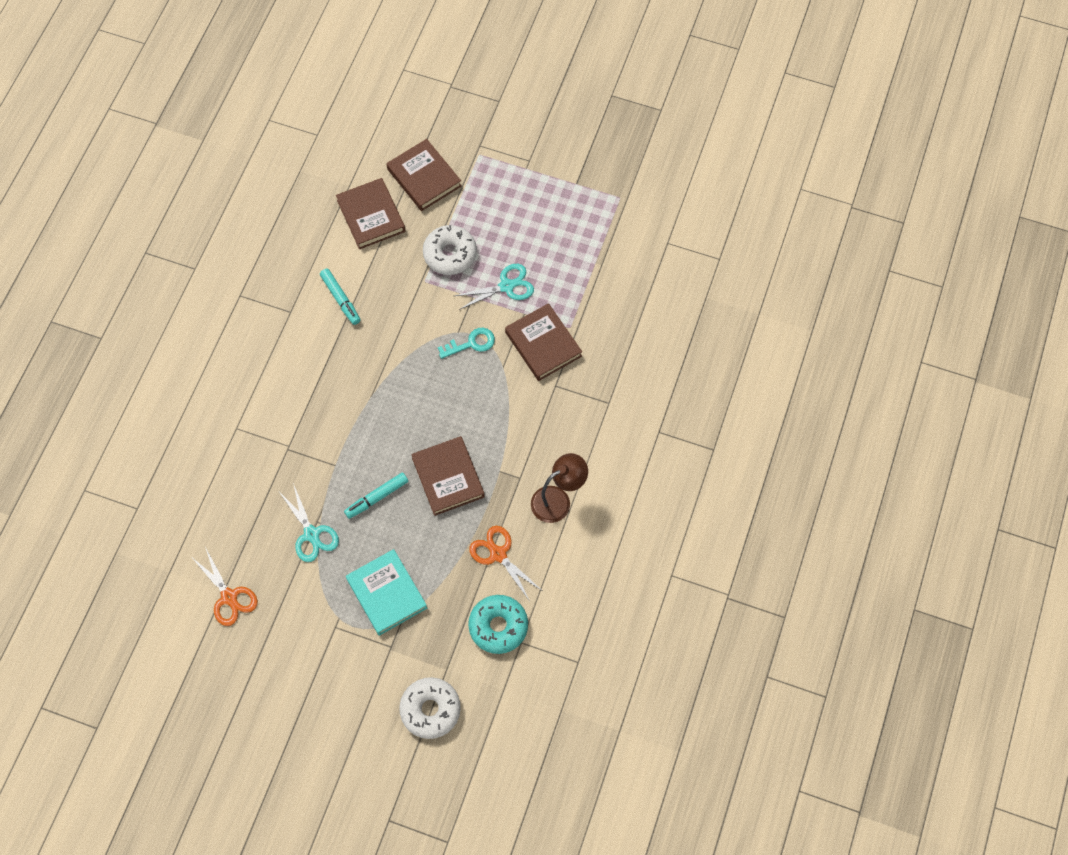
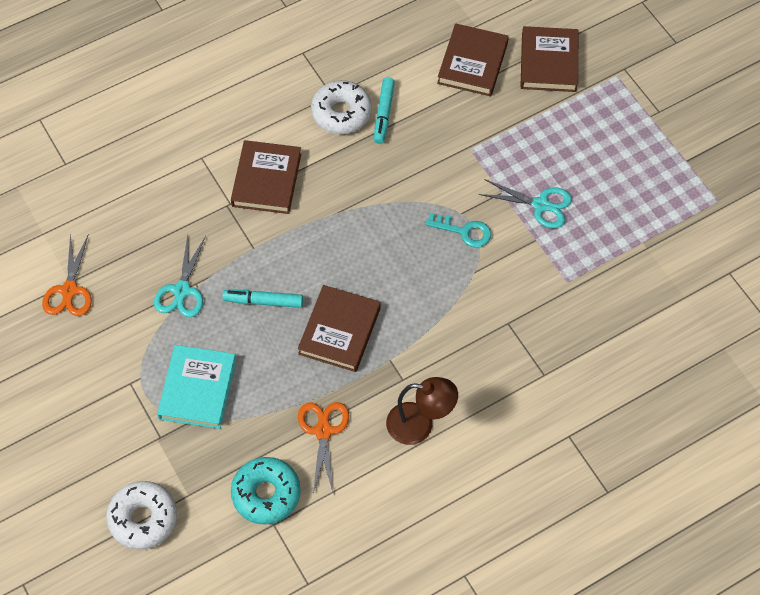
camera: 40 degrees right, 5 degrees down
(450, 254) = (513, 142): white donut -> white donut (341, 113)
(543, 344) = (529, 279): brown book -> brown book (266, 180)

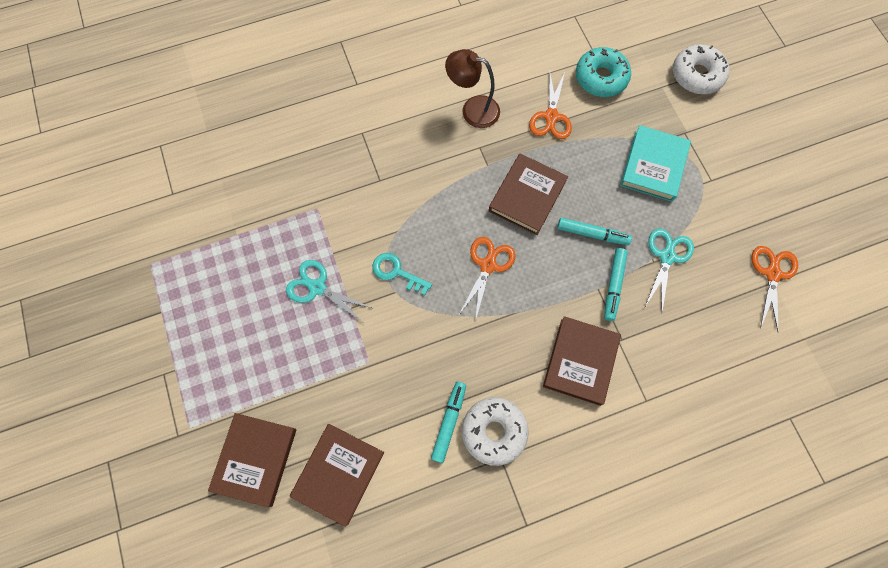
camera: 170 degrees left, 10 degrees up
(237, 253) = (613, 286): none -> turquoise marker
(371, 253) = (488, 265): none -> orange scissors

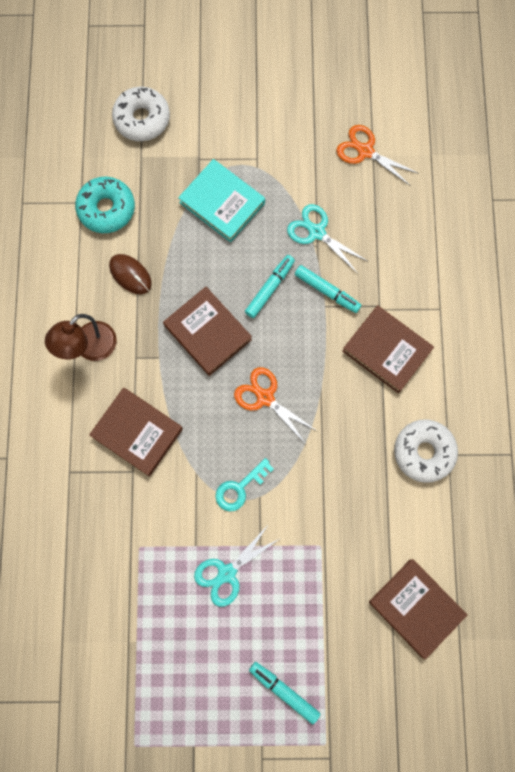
camera: 70 degrees left, 5 degrees up
(255, 459) = (377, 684): brown book -> brown book (137, 432)
(449, 422) = (402, 489): turquoise marker -> turquoise marker (284, 691)
(551, 117) = (130, 275): orange scissors -> brown mouse

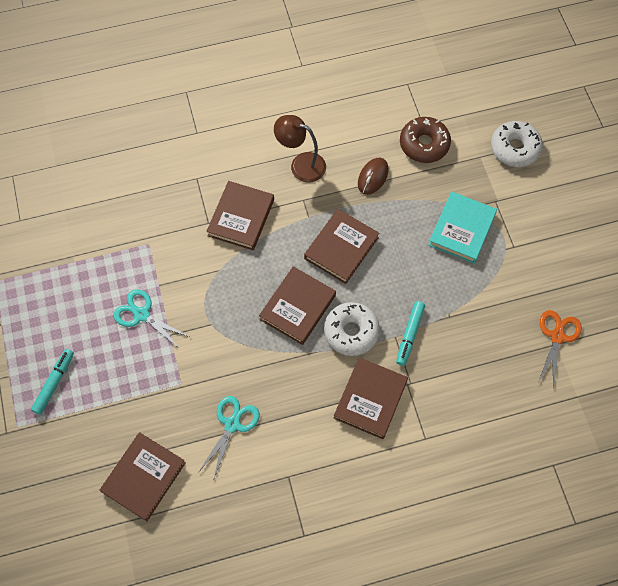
camera: 75 degrees right, 10 degrees down
(106, 209) = (424, 144): turquoise donut -> brown donut
(240, 488) = (214, 307): turquoise key -> none
(265, 397) = (298, 307): orange scissors -> brown book
(269, 288) = (396, 287): turquoise marker -> none
(316, 232) = (462, 313): turquoise scissors -> turquoise scissors (232, 424)
(423, 452) = (285, 453): white donut -> white donut (351, 332)

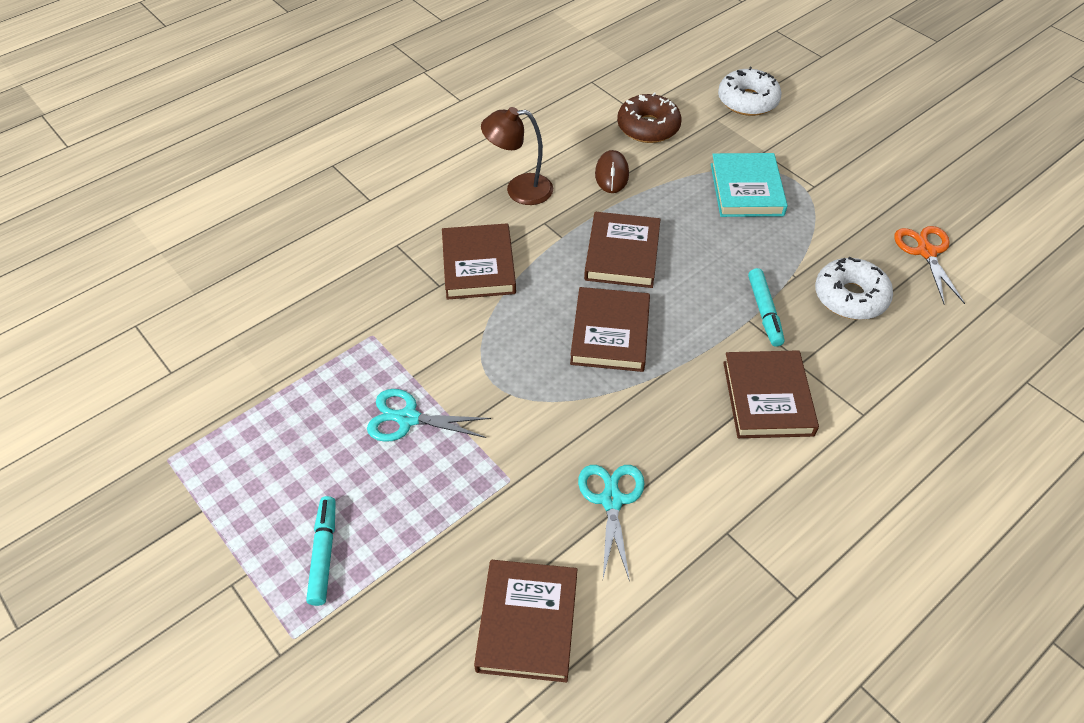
camera: 25 degrees left, 15 degrees down
(351, 332) = (693, 335): white donut -> white donut (850, 297)

